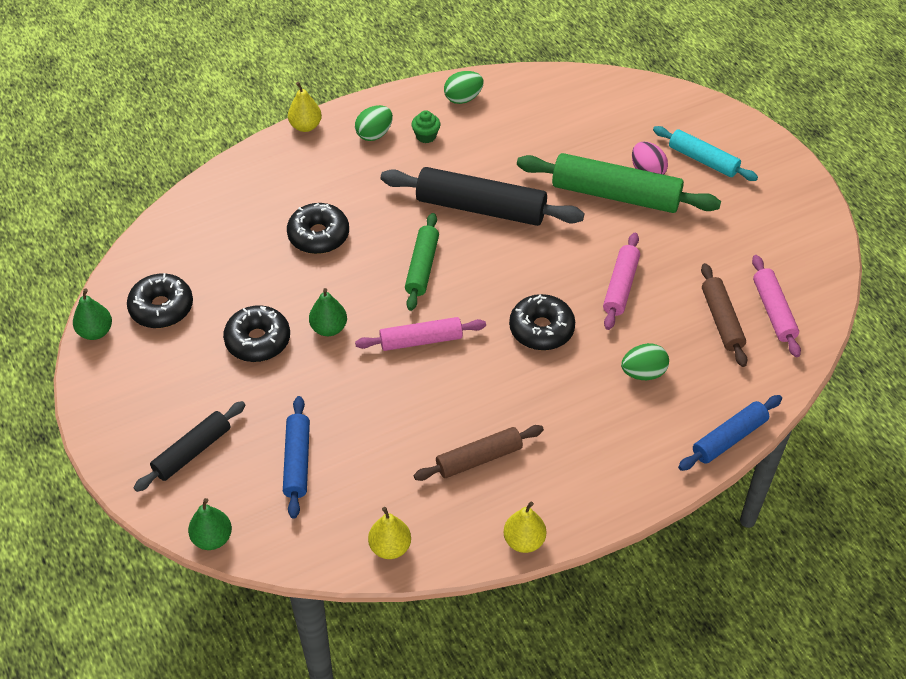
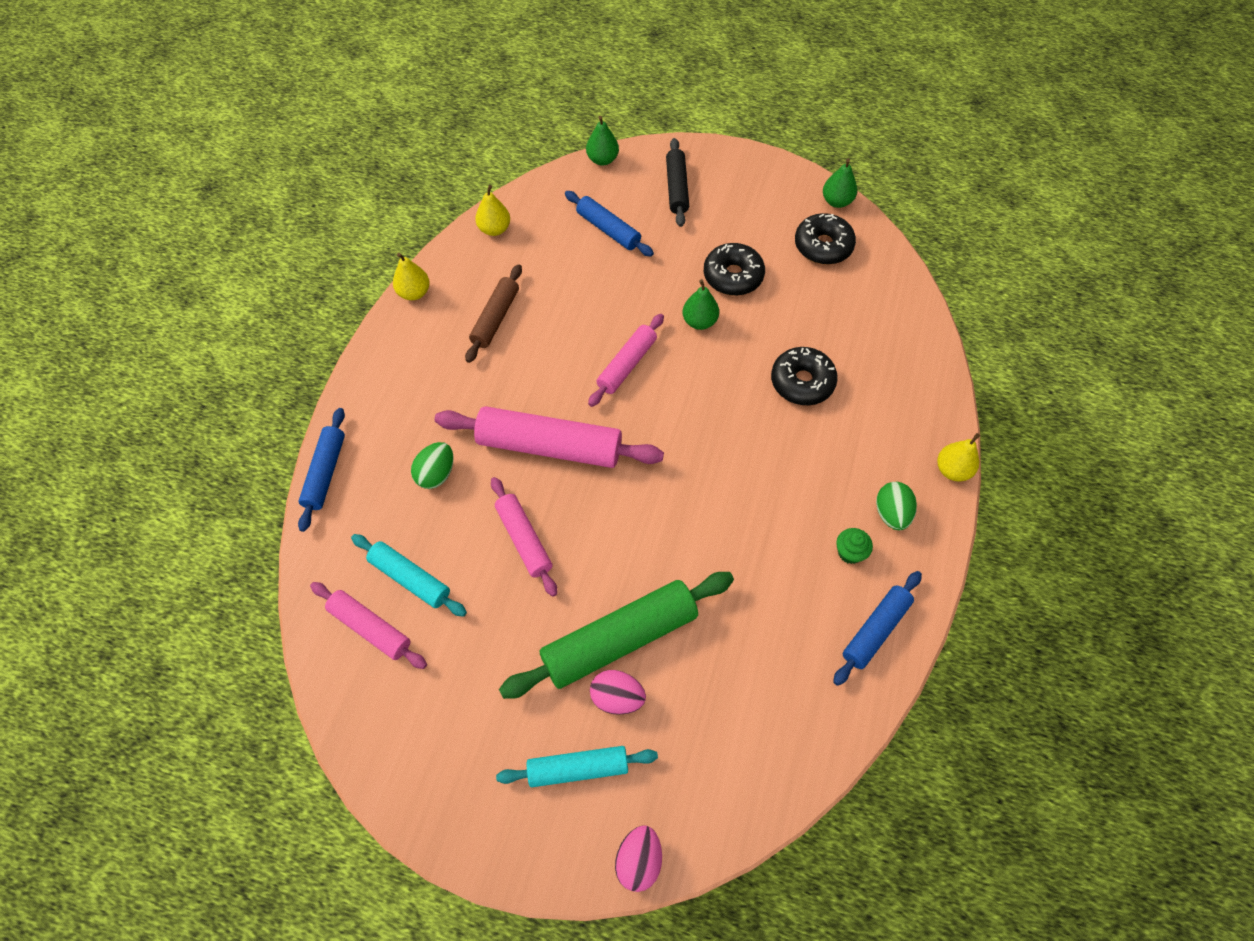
camera: 135 degrees right, 10 degrees up
(422, 267) = (696, 422): green rolling pin -> none
(463, 98) = (875, 630): green egg -> blue rolling pin
(481, 208) = (716, 517): black rolling pin -> none
(541, 329) = (549, 446): black donut -> pink rolling pin
(707, 108) = (639, 861): none -> pink egg
(721, 320) = (410, 578): brown rolling pin -> turquoise rolling pin

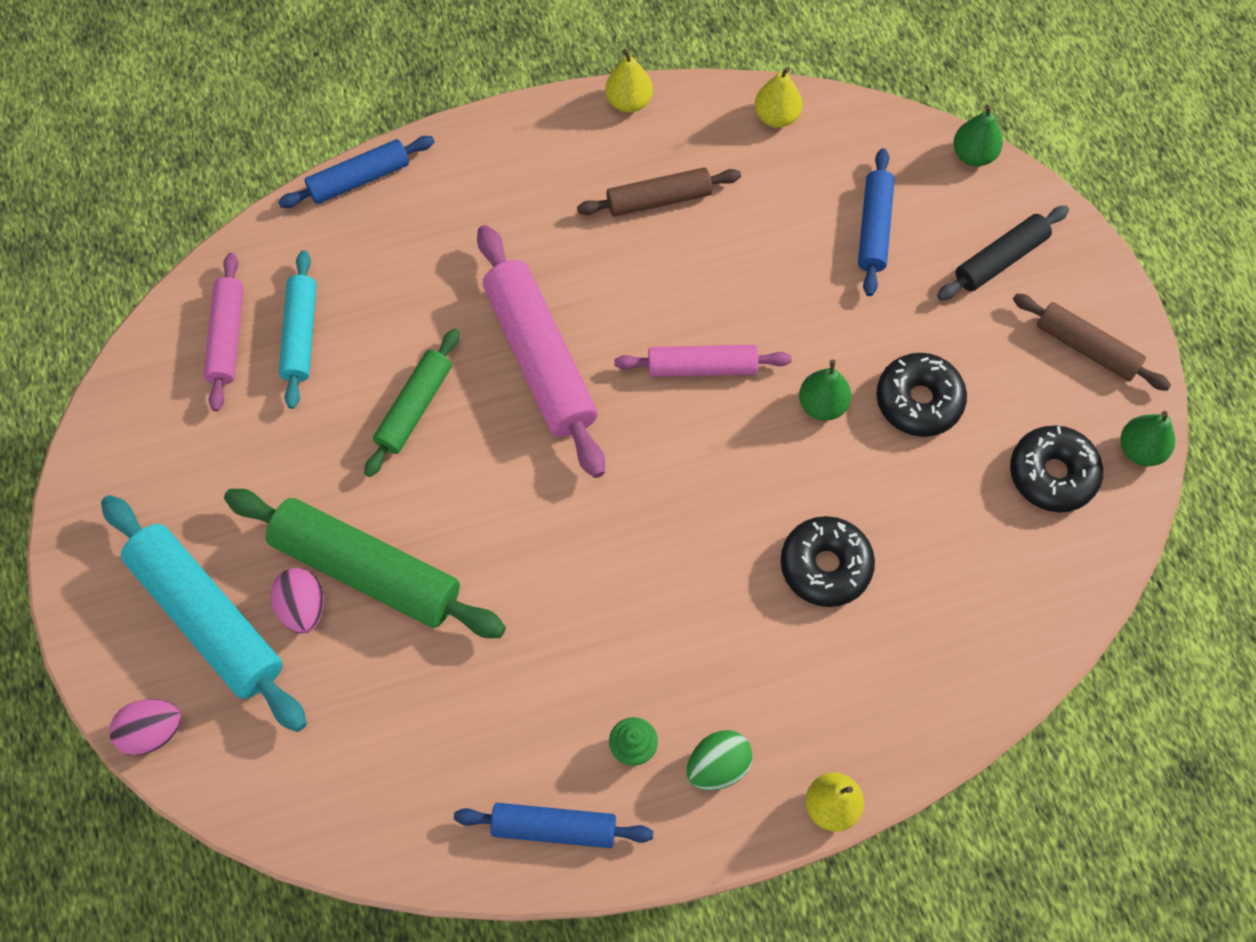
camera: 55 degrees right, 5 degrees up
(436, 474) = (429, 276): green egg -> none
(524, 539) = (414, 407): pink rolling pin -> green rolling pin
(578, 768) = (207, 618): turquoise rolling pin -> turquoise rolling pin, size x1.70
(760, 186) = (1086, 348): none -> brown rolling pin

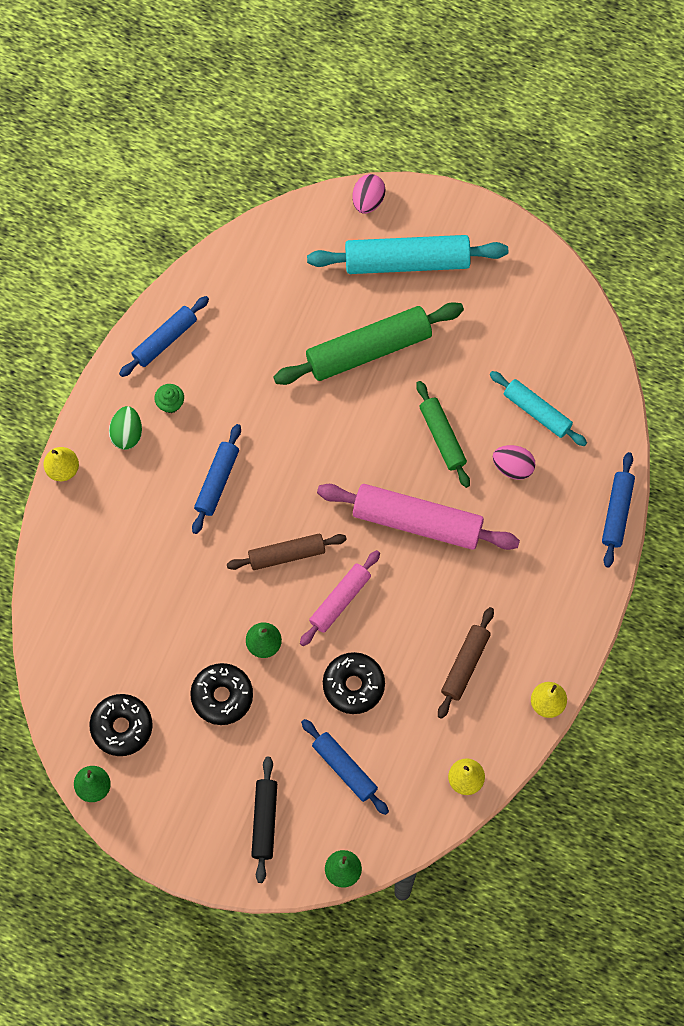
camera: 130 degrees right, 5 degrees up
(227, 337) = (567, 374): pink rolling pin -> none
(303, 608) = (374, 307): pink egg -> pink egg (513, 467)
(683, 608) = (217, 481): none -> blue rolling pin
(825, 566) = (177, 568): black donut -> black donut (353, 685)
(1086, 348) = (172, 816): brown rolling pin -> brown rolling pin (286, 554)

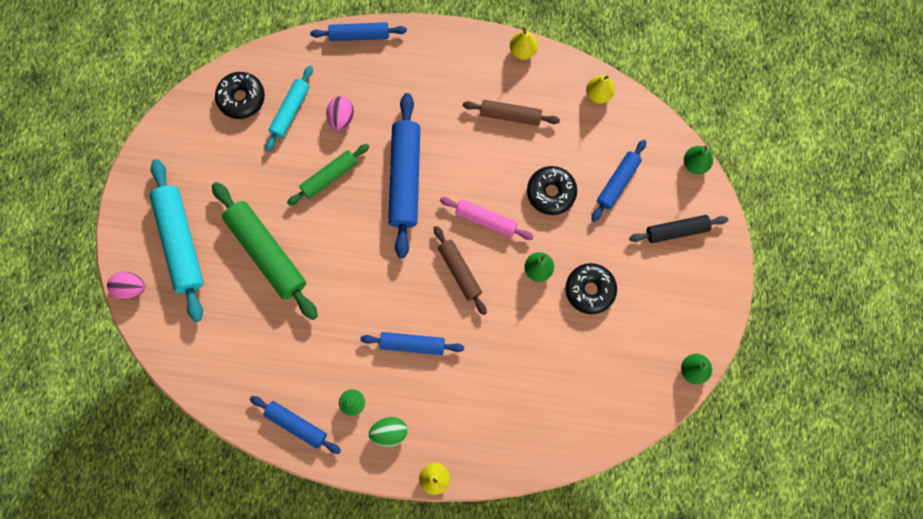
camera: 105 degrees left, 5 degrees up
(122, 727) = (638, 362): black donut -> black donut (241, 98)
(417, 521) = (405, 178): pink rolling pin -> blue rolling pin

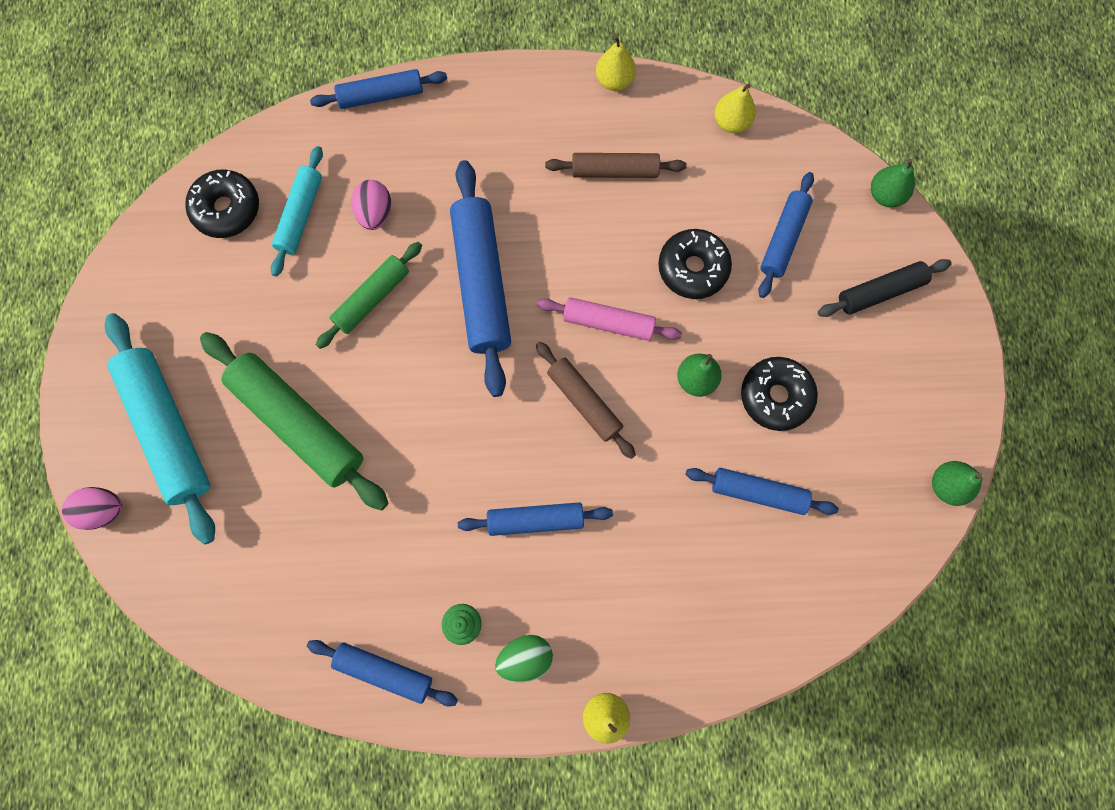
camera: 10 degrees left, 0 degrees up
(564, 352) = (758, 492): none -> blue rolling pin

